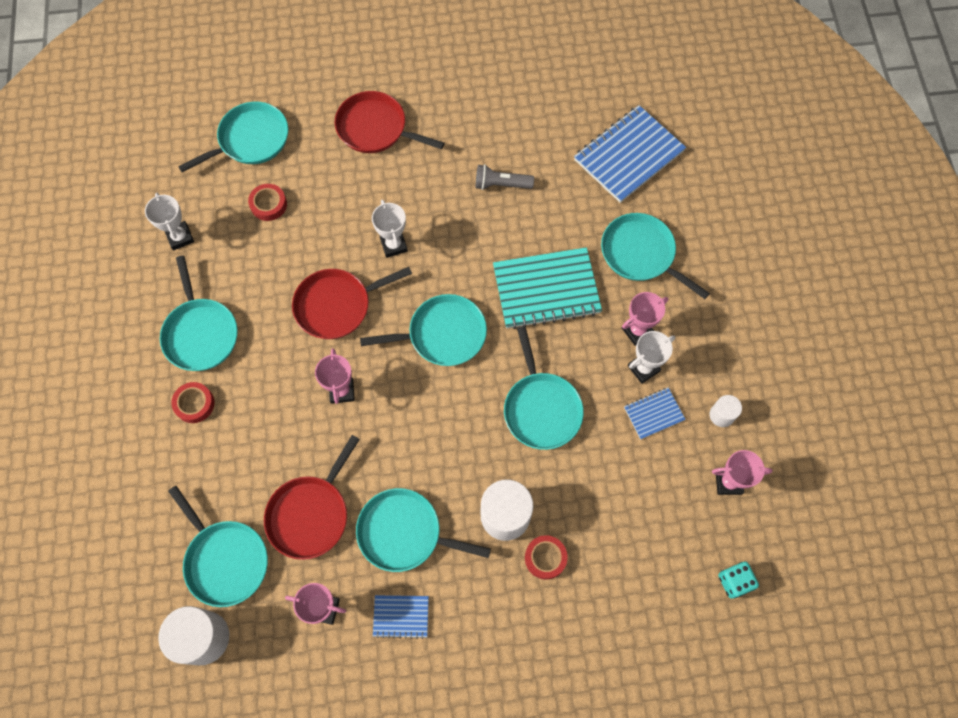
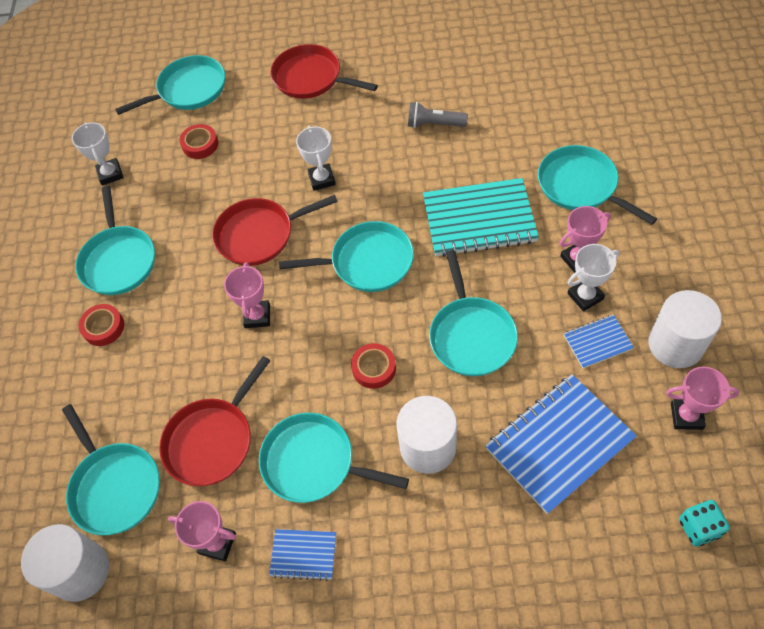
camera: 10 degrees right, 10 degrees down
(545, 558) = (472, 494): red tape -> red tape (374, 368)
(628, 156) = (567, 97): blue notebook -> blue notebook (559, 444)
(721, 415) = (675, 344): white cylinder -> white cylinder, size x1.90

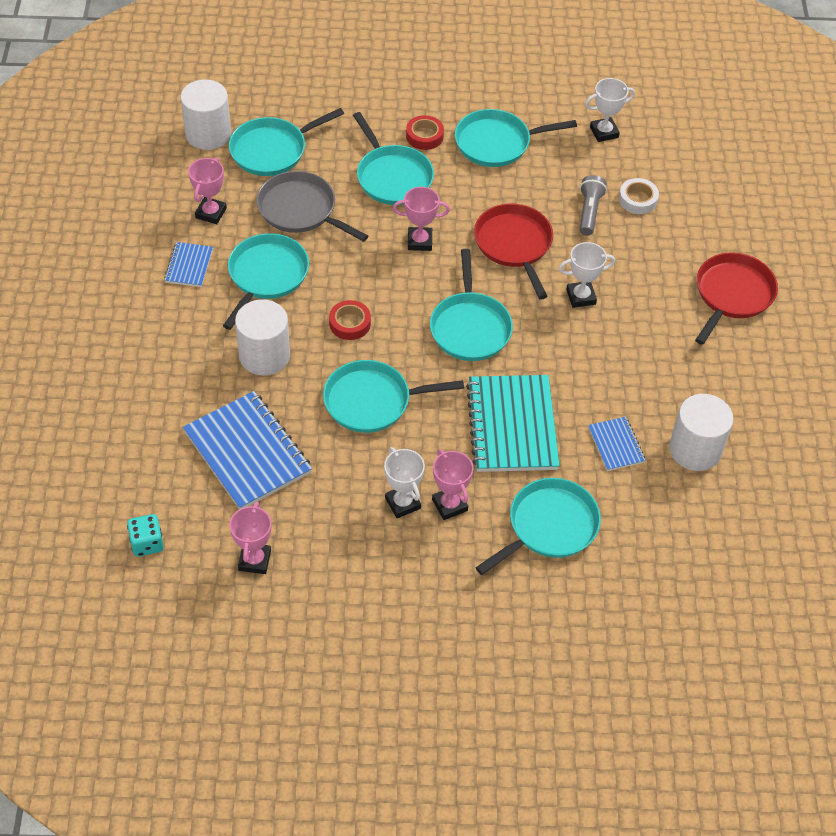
camera: 85 degrees right, 5 degrees down
(189, 90) = (718, 190): turquoise pan -> turquoise pan (392, 177)
(200, 145) = (637, 199): red tape -> white tape
(212, 440) = (300, 210): red pan -> grey pan
(434, 124) = (653, 401): grey flashlight -> grey flashlight (589, 211)
(597, 342) = (347, 503): blue notebook -> blue notebook (616, 445)
(675, 344) = (333, 570): white cylinder -> white cylinder (695, 449)

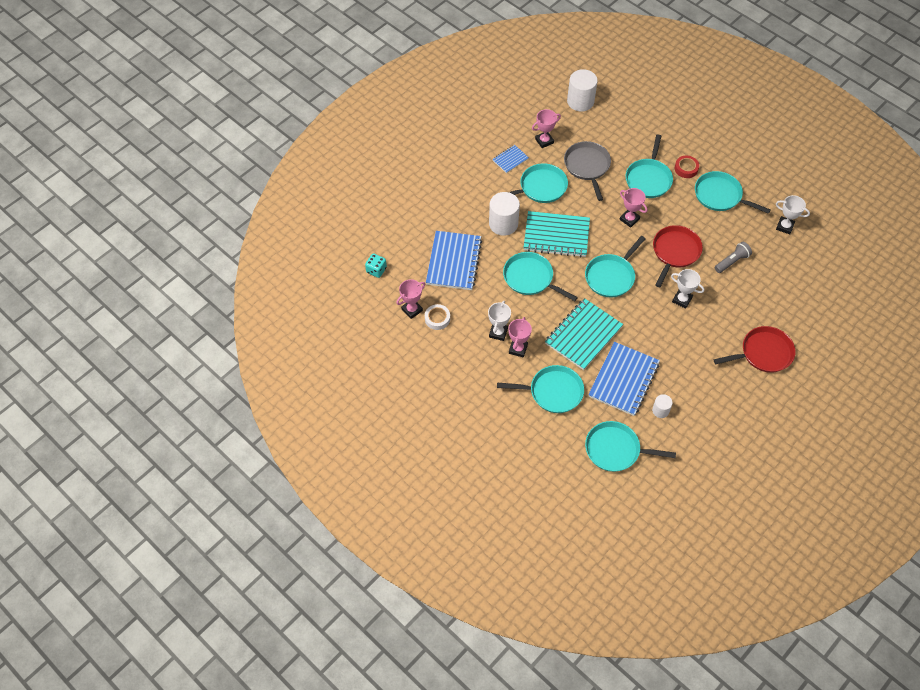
camera: 45 degrees right, 5 degrees up
(272, 150) = (603, 128): turquoise pan -> turquoise pan (615, 449)
(350, 323) = (556, 235): red tape -> turquoise notebook
(616, 445) = (623, 380): blue notebook -> blue notebook, size x2.02
(637, 199) = (765, 272): white tape -> white tape (437, 319)
(695, 449) = (660, 410): white cylinder -> white cylinder, size x0.53

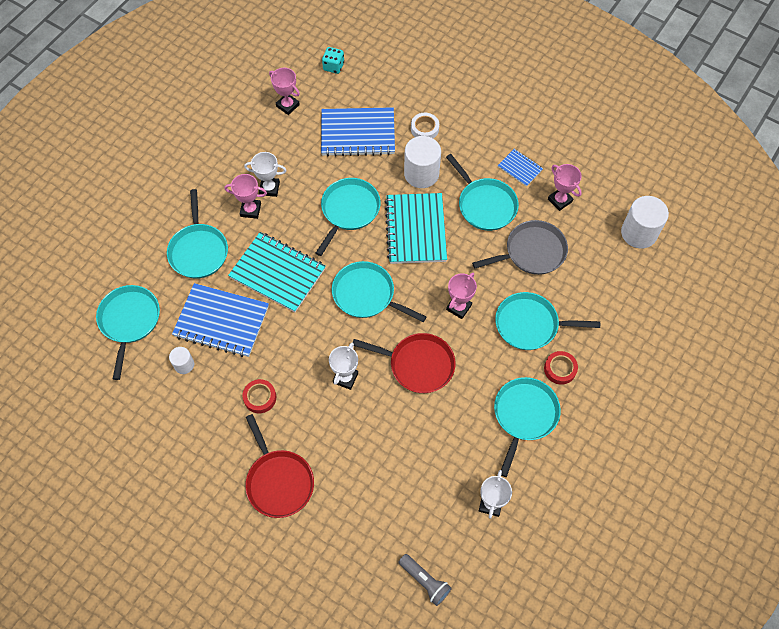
camera: 80 degrees right, 5 degrees up
(437, 319) = (279, 130): white tape -> white tape (424, 129)
(694, 359) = (260, 397): none -> red tape
(732, 261) = (417, 436): grey flashlight -> grey flashlight (425, 581)

